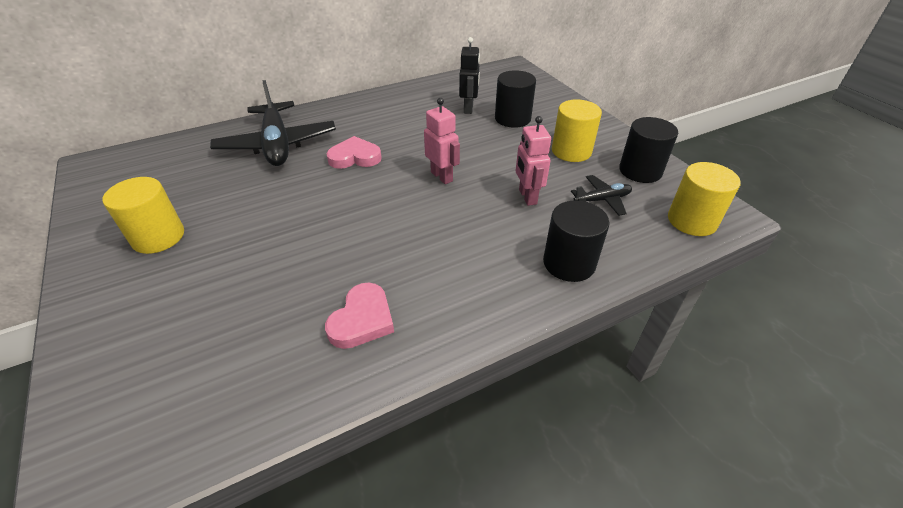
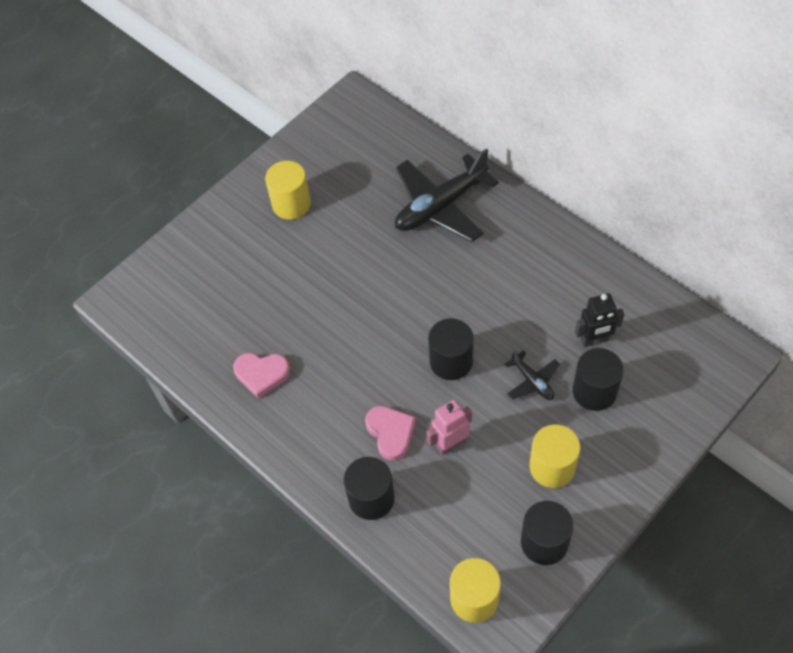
camera: 75 degrees right, 15 degrees up
(355, 157) = (449, 277): pink heart -> pink heart (391, 433)
(442, 176) = (451, 361): pink robot -> black cylinder
(602, 200) = (474, 511): black plane -> black plane (532, 381)

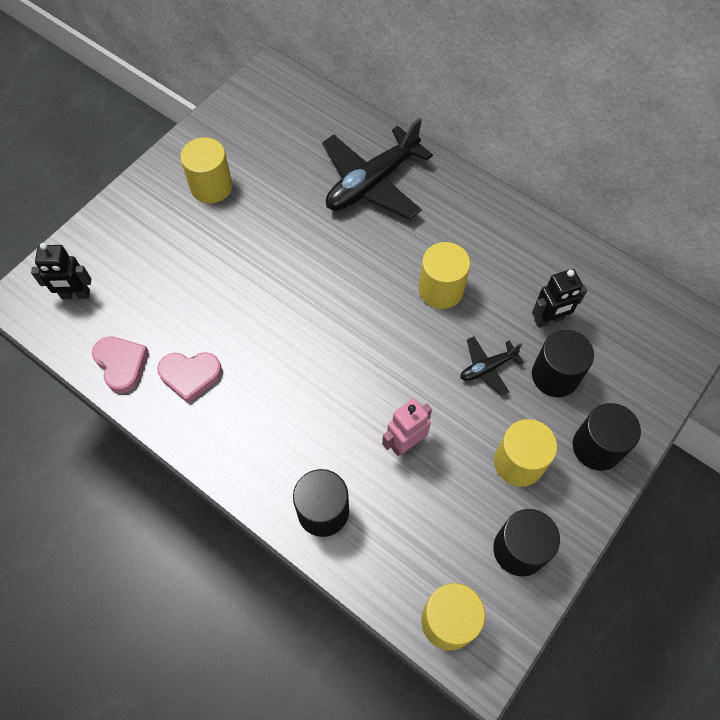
camera: 10 degrees left, 5 degrees up
(164, 298) = (75, 295): none -> black robot
(391, 433) = (339, 434): pink heart -> pink heart (121, 364)
(451, 361) = (398, 350): black cylinder -> black cylinder (597, 447)
(496, 308) = (441, 289): none -> yellow cylinder
(532, 381) = (487, 368): black plane -> black plane turned 105 degrees clockwise

